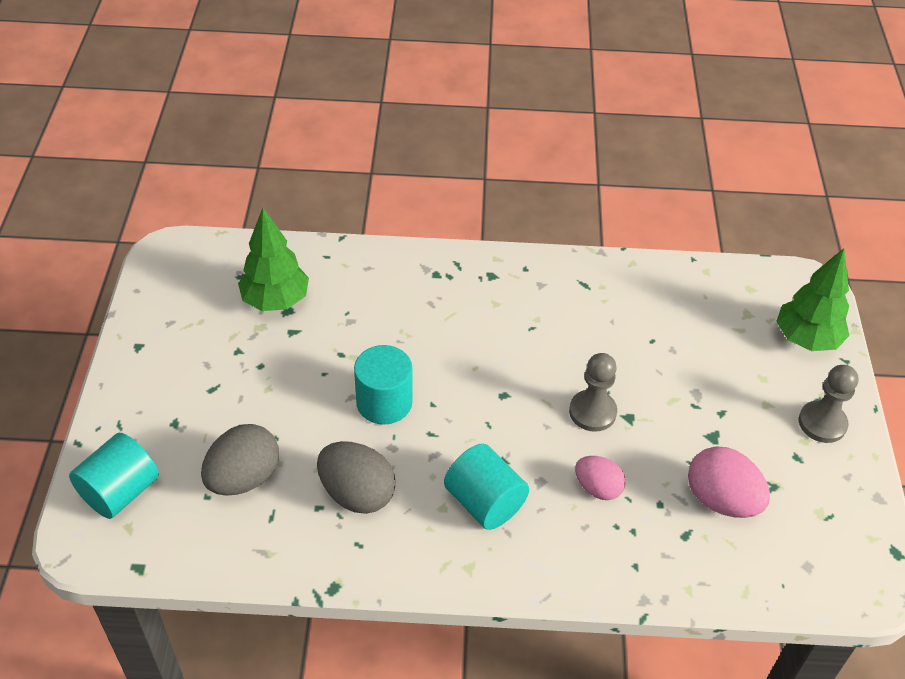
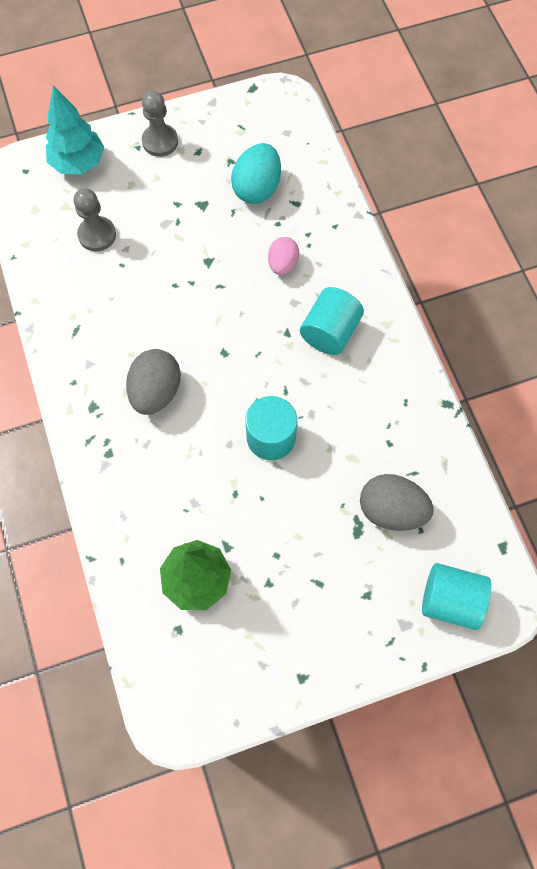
camera: 110 degrees left, 20 degrees up
(357, 494) = (365, 421): grey egg -> grey egg (156, 392)
(592, 412) = (214, 286): grey pawn -> grey pawn (97, 235)
(721, 500) = (257, 188): pink egg -> turquoise egg
(806, 339) = (78, 163): green tree -> turquoise tree

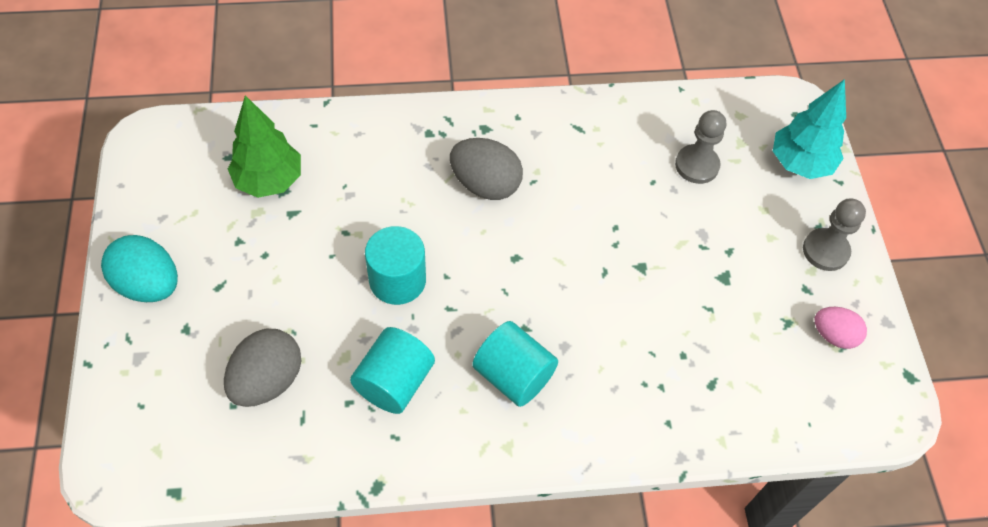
camera: 100 degrees right, 10 degrees down
(257, 188) = (741, 343): turquoise egg -> turquoise egg (149, 285)
(282, 264) = (621, 346): pink egg -> pink egg (834, 335)
(450, 600) = (141, 412): turquoise cylinder -> turquoise cylinder (394, 382)

